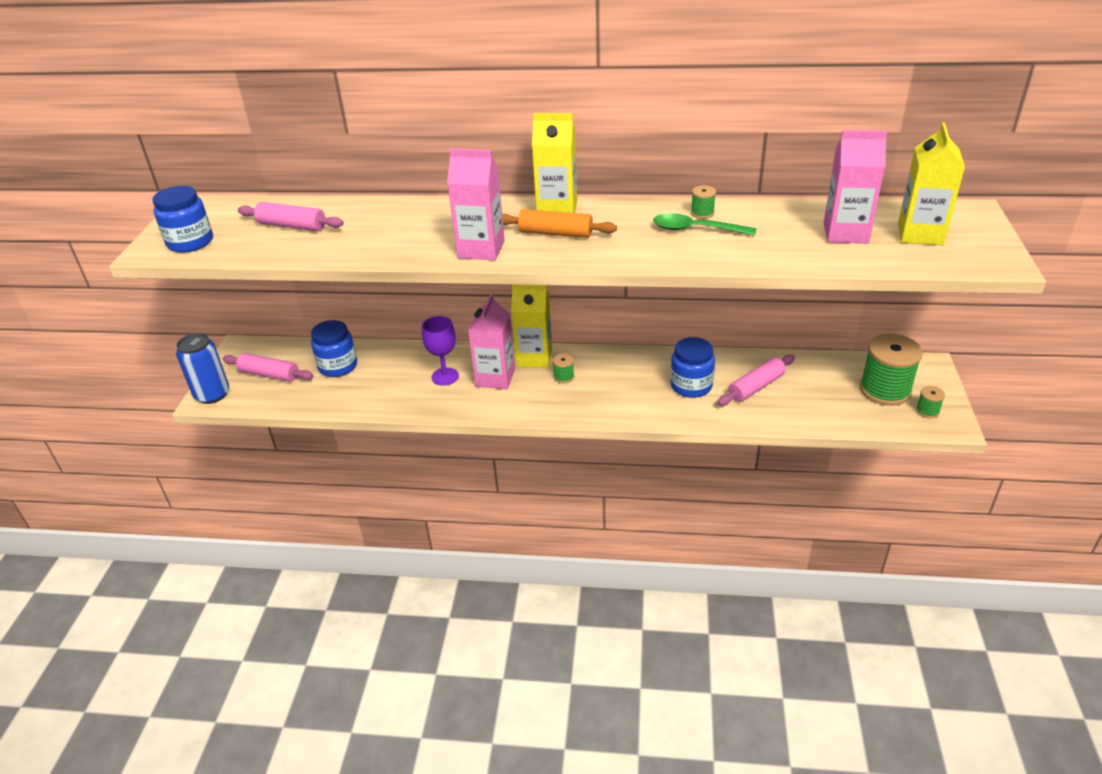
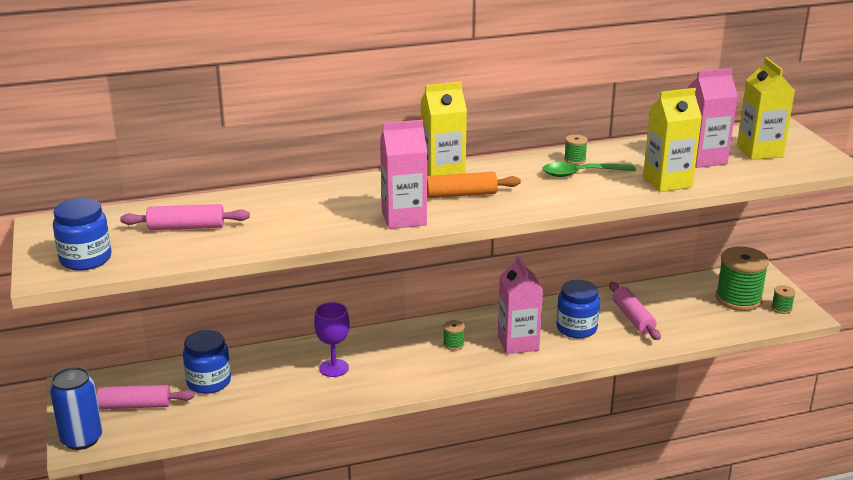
camera: 25 degrees left, 10 degrees down
(495, 378) = (386, 358): pink carton -> pink carton (518, 343)
(534, 357) = (412, 333): yellow carton -> yellow carton (667, 182)
(756, 387) = (633, 318): pink rolling pin -> pink rolling pin turned 45 degrees counterclockwise

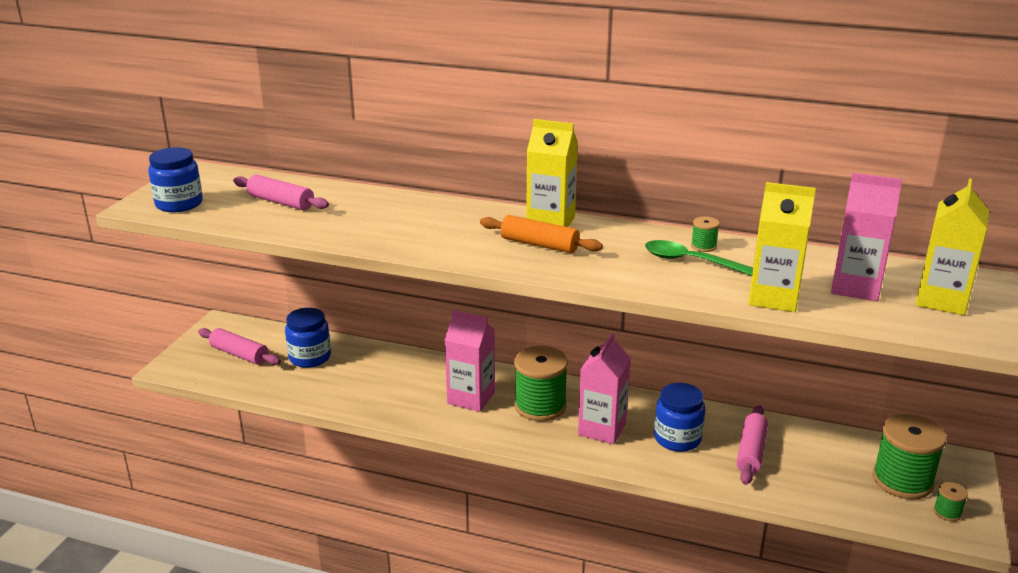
camera: 35 degrees right, 0 degrees up
(82, 439) = (177, 365): blue can -> none
(334, 368) = (415, 385): purple goblet -> none
(404, 218) = (456, 249): pink carton -> pink carton (471, 398)
(453, 344) = (540, 406): green spool -> green spool, size x2.27

